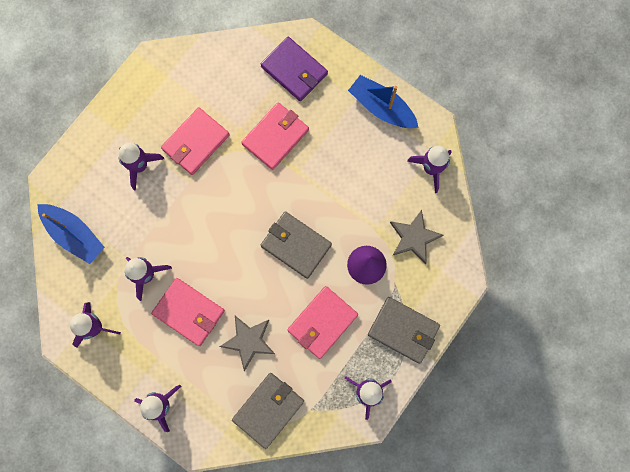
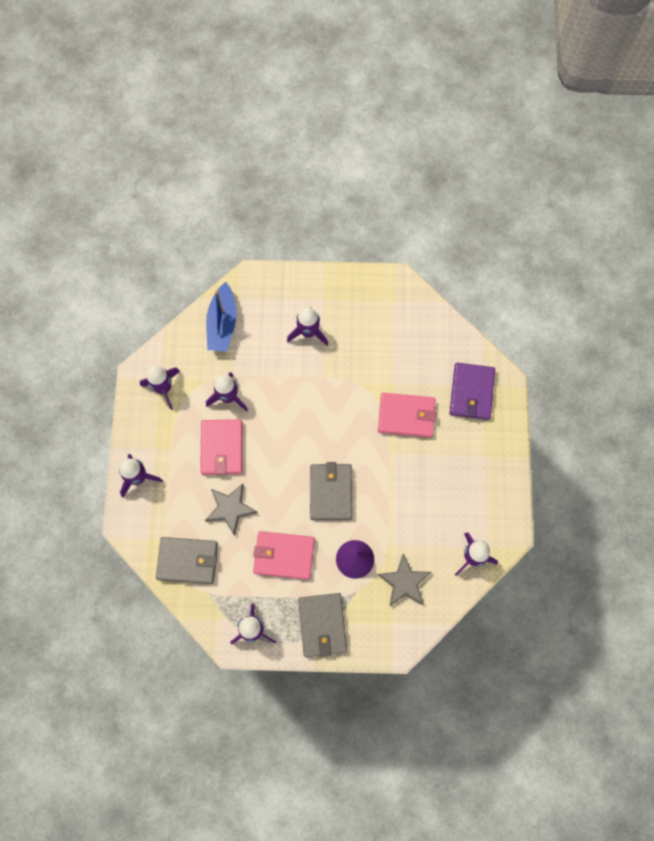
camera: 55 degrees right, 5 degrees down
(196, 142) = (357, 359): pink wallet -> none
(381, 108) = (493, 482): blue boat -> none

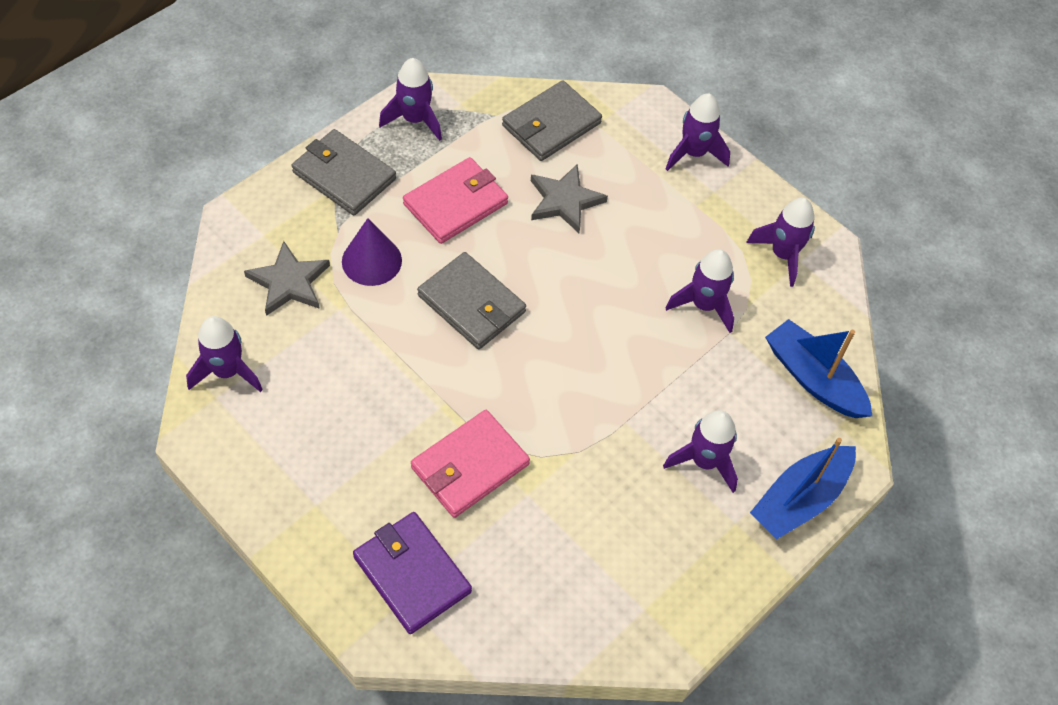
camera: 130 degrees right, 15 degrees down
(222, 448) = (645, 249): pink wallet -> none
(288, 285) = (799, 499): none -> blue boat

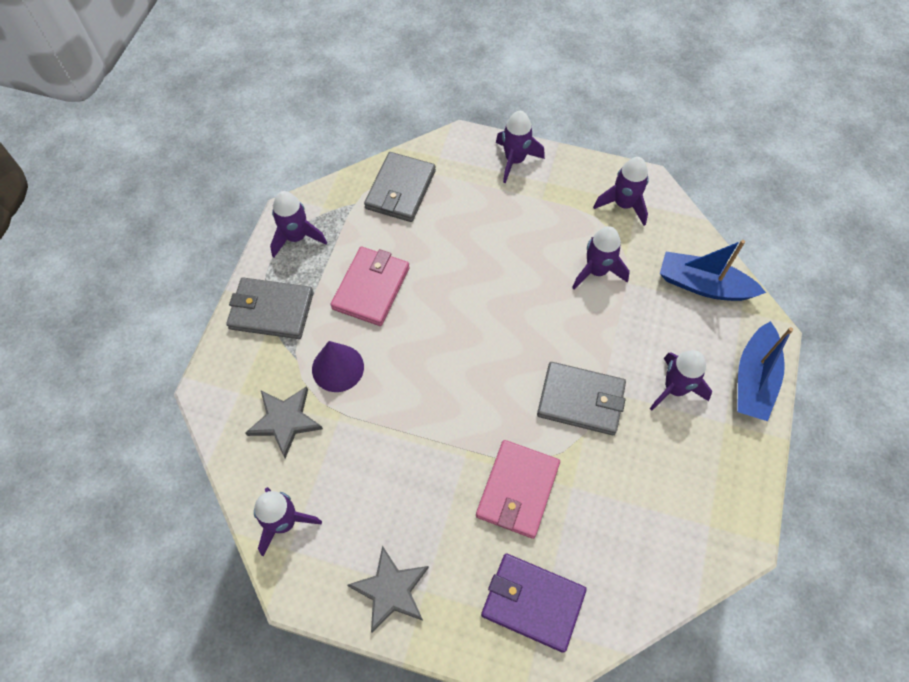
camera: 25 degrees left, 5 degrees up
(471, 304) = (435, 361): grey wallet -> grey wallet (581, 400)
(564, 201) = (449, 244): grey star -> grey star (391, 590)

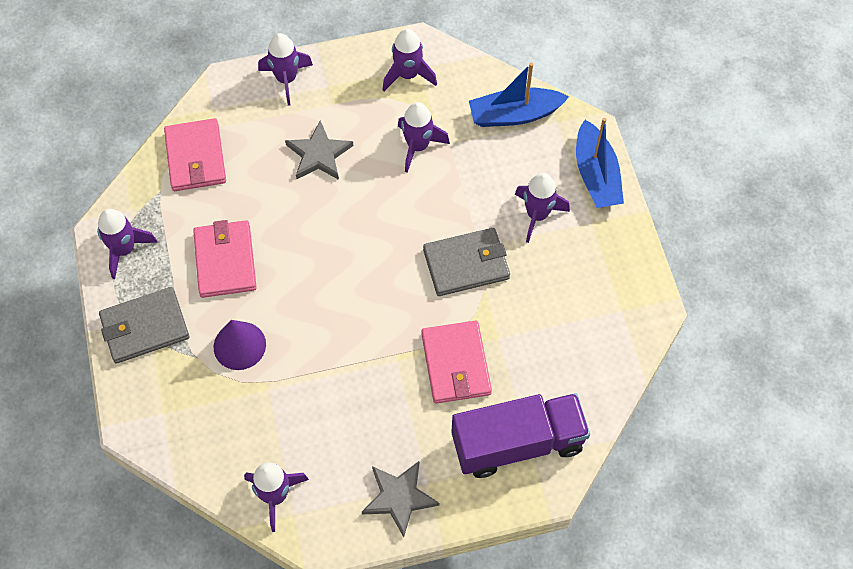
camera: 30 degrees left, 0 degrees up
(285, 421) = (221, 414): grey star -> grey star (319, 154)
(400, 190) = (196, 157): grey wallet -> pink wallet
(532, 602) = (517, 443): purple wallet -> purple truck

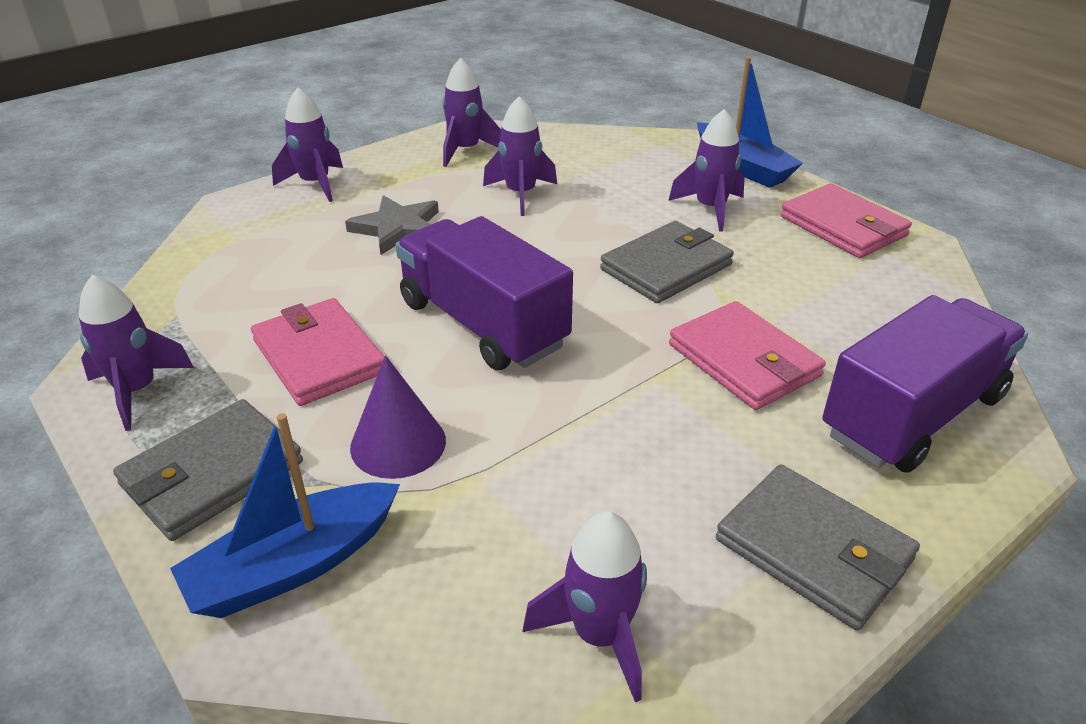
camera: 25 degrees left, 25 degrees down
(196, 157) = (219, 271): pink wallet -> pink wallet (843, 226)
(326, 271) = (482, 324): none -> purple truck
(399, 497) = (814, 550): grey star -> grey wallet
(514, 115) = (611, 150): blue boat -> blue boat (293, 565)

